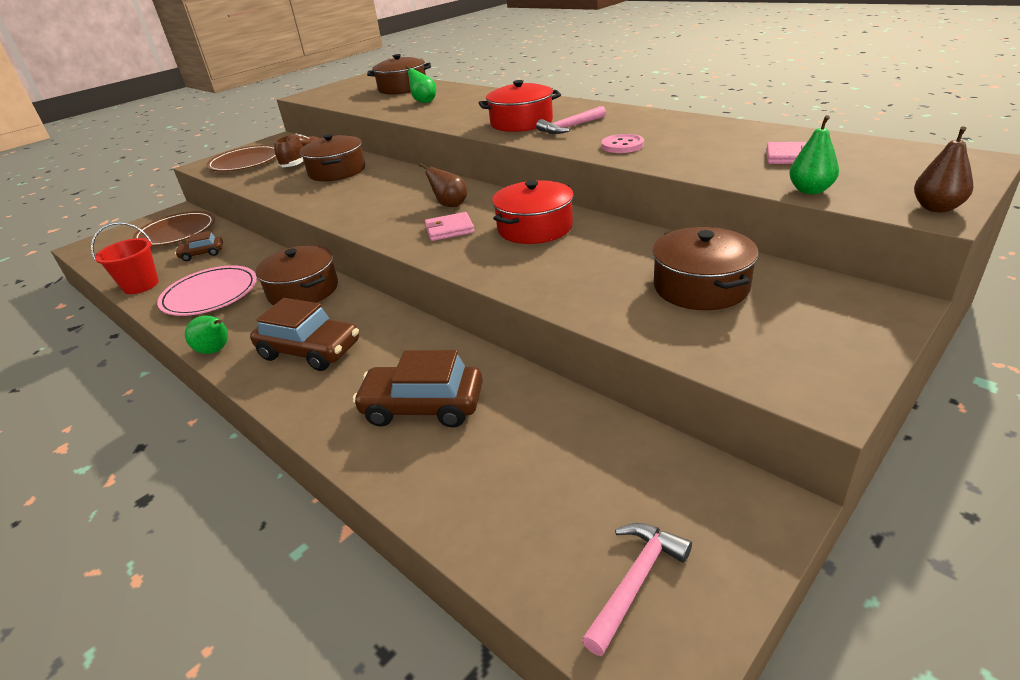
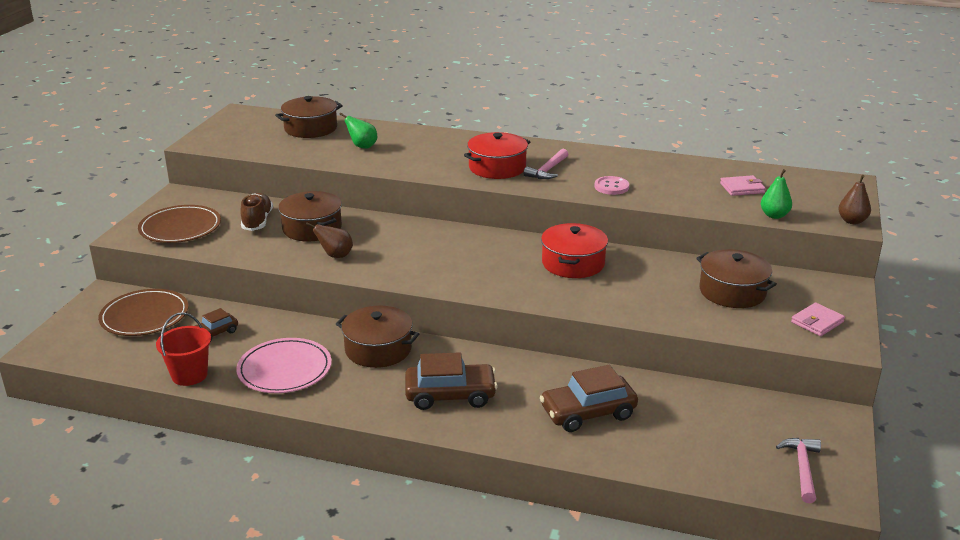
camera: 30 degrees left, 5 degrees down
(216, 350) = (362, 413): green pear -> none
(449, 229) = (503, 274): pink wallet -> pink wallet (817, 322)
(450, 205) = (476, 251): brown pear -> brown pear (335, 256)

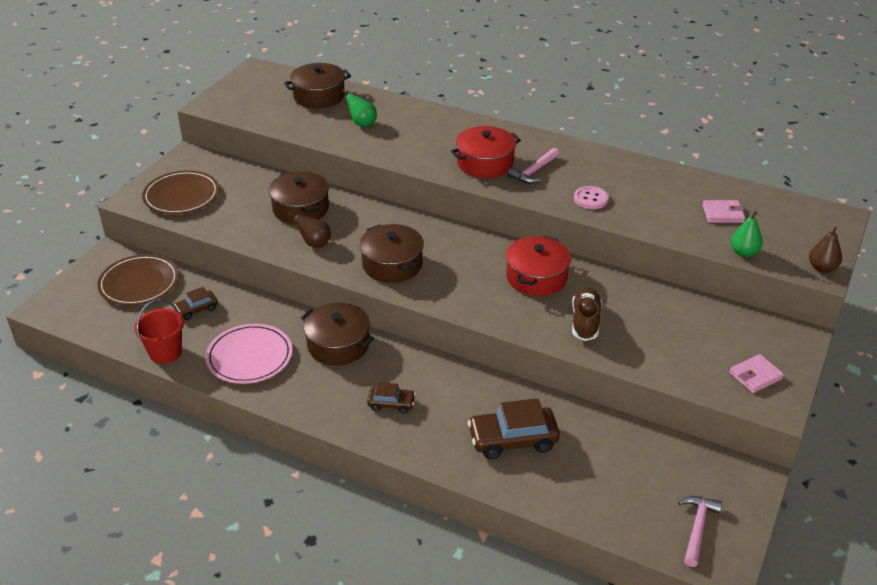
camera: 10 degrees right, 10 degrees up
(257, 221) = (252, 195): brown shoe -> brown shoe (585, 322)
(450, 395) = (391, 404): brown car -> brown car, size x0.56
(732, 292) = (683, 329): brown pot -> brown pot (392, 264)

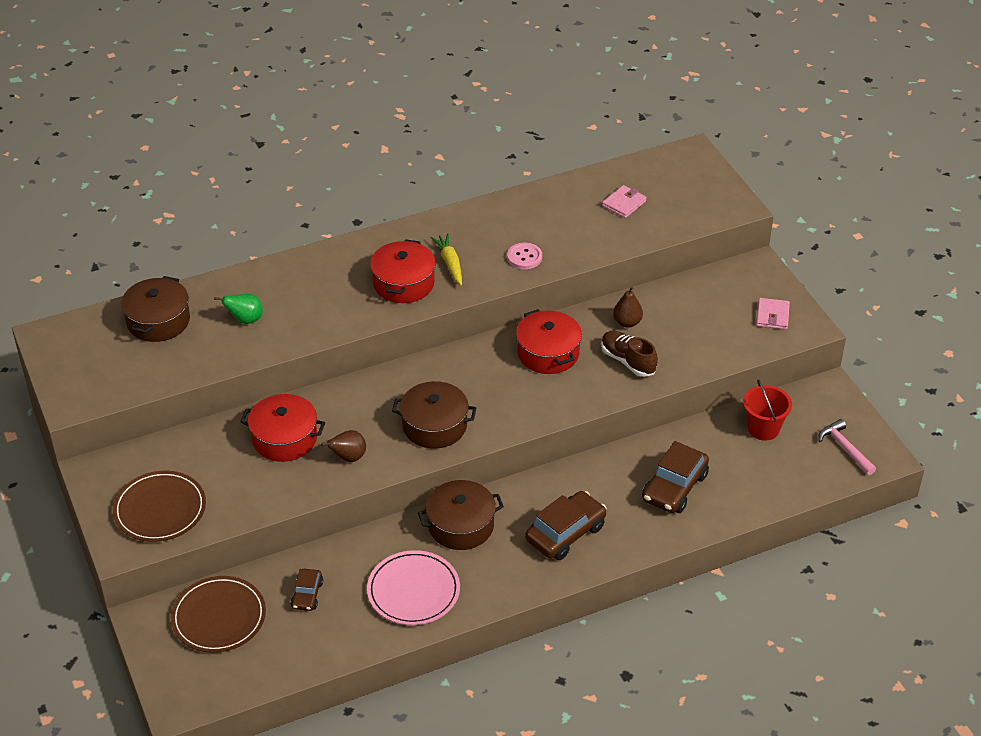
camera: 50 degrees left, 5 degrees up
(165, 352) = (345, 645): red bucket -> red bucket (763, 428)
(301, 209) = (284, 438): brown pot -> red pot
(391, 404) = (565, 533): brown car -> brown car, size x1.79
(534, 171) = (450, 263): pink hammer -> yellow carrot
(743, 252) = (678, 226): green pear -> none
(822, 268) = (735, 203): brown pear -> brown pear (627, 322)

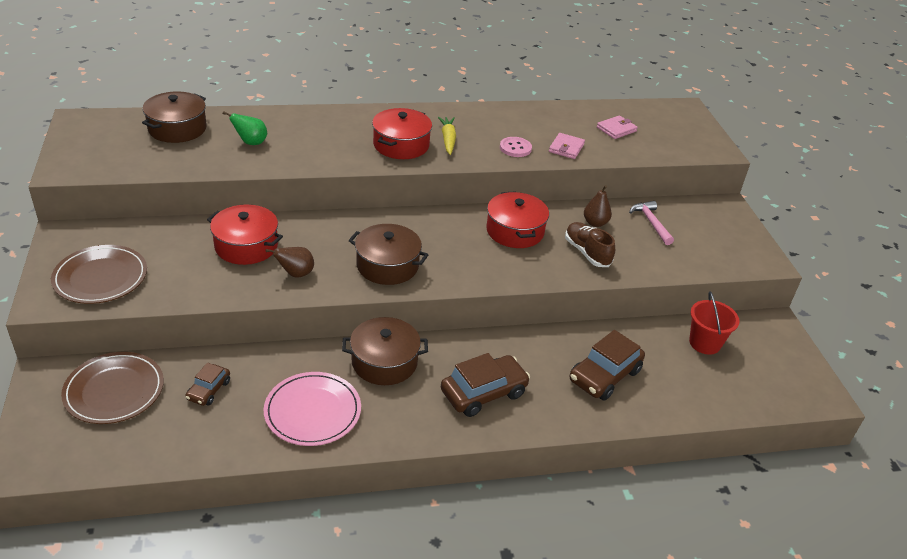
camera: 10 degrees right, 5 degrees down
(772, 316) = (733, 246): pink wallet -> pink wallet (566, 148)
(845, 448) = (784, 378): pink hammer -> pink hammer (651, 223)

